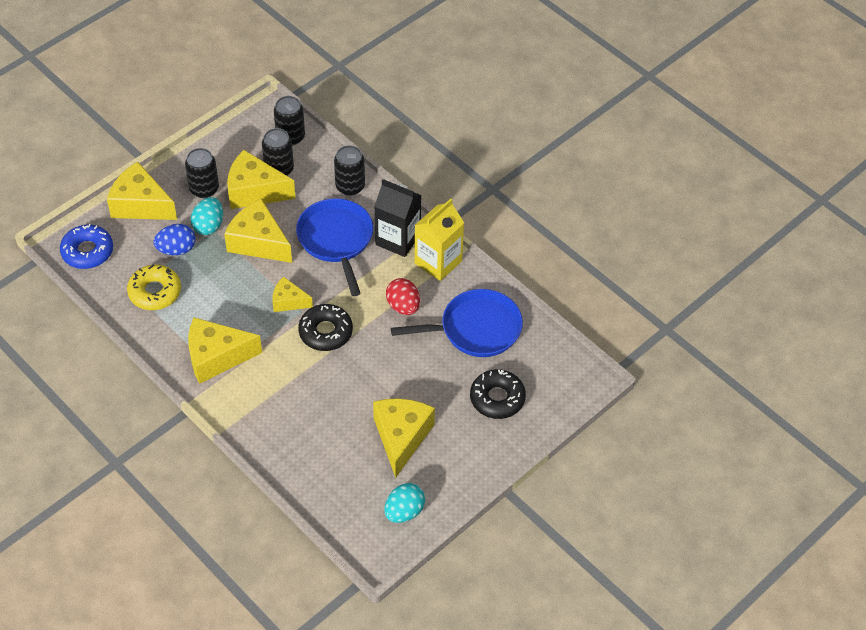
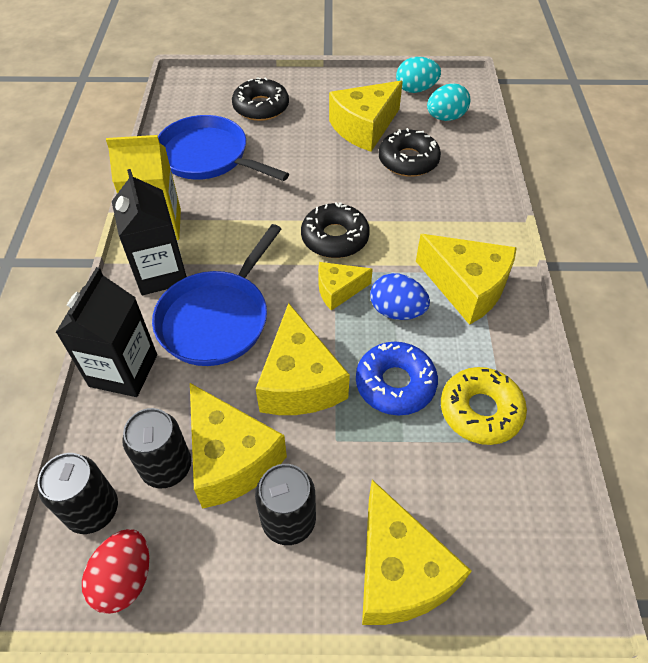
camera: 135 degrees left, 0 degrees up
(87, 251) = (535, 549): blue donut -> blue donut (395, 384)
(176, 249) = (406, 450): blue egg -> blue egg (397, 311)
(209, 226) = (336, 453): turquoise egg -> turquoise egg (445, 118)
(288, 301) = (338, 290): yellow cheese -> yellow cheese turned 105 degrees clockwise
(339, 430) = (408, 160): none -> black donut
(350, 186) = (123, 370): black can -> black carton
(403, 306) = (239, 212): red egg -> red egg (125, 579)

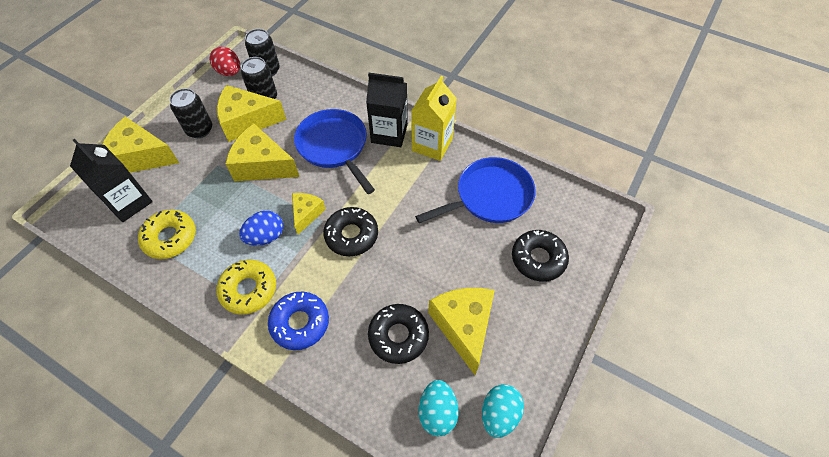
camera: 120 degrees right, 5 degrees up
(123, 370) = (332, 99): black carton -> black carton (129, 202)
(395, 384) = (222, 207): blue donut -> blue donut (300, 323)
(466, 287) = (248, 290): yellow cheese -> yellow donut

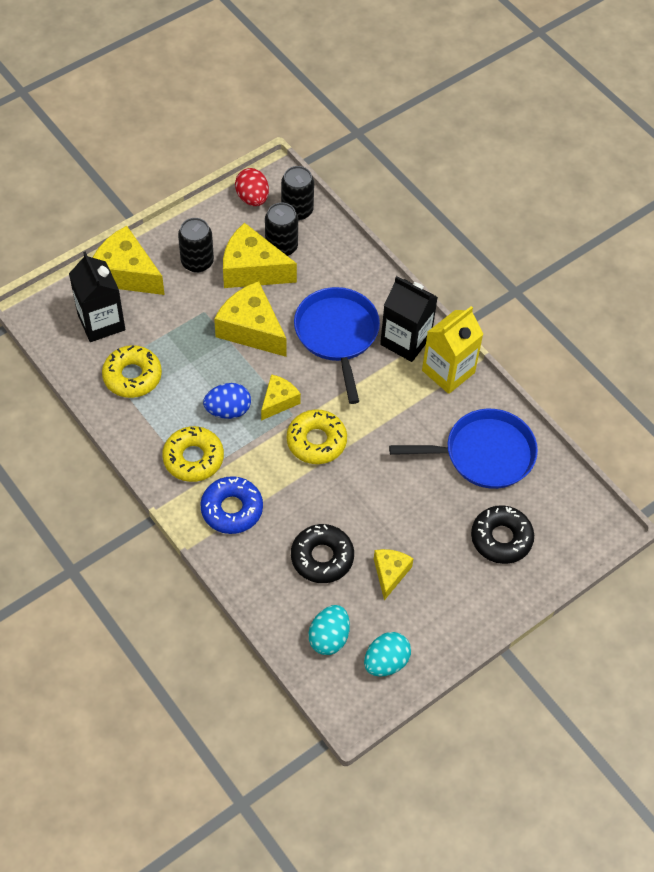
camera: 20 degrees right, 0 degrees up
(351, 235) = (316, 441): black donut -> yellow donut
(463, 326) = (390, 573): yellow cheese -> yellow cheese, size x0.57

